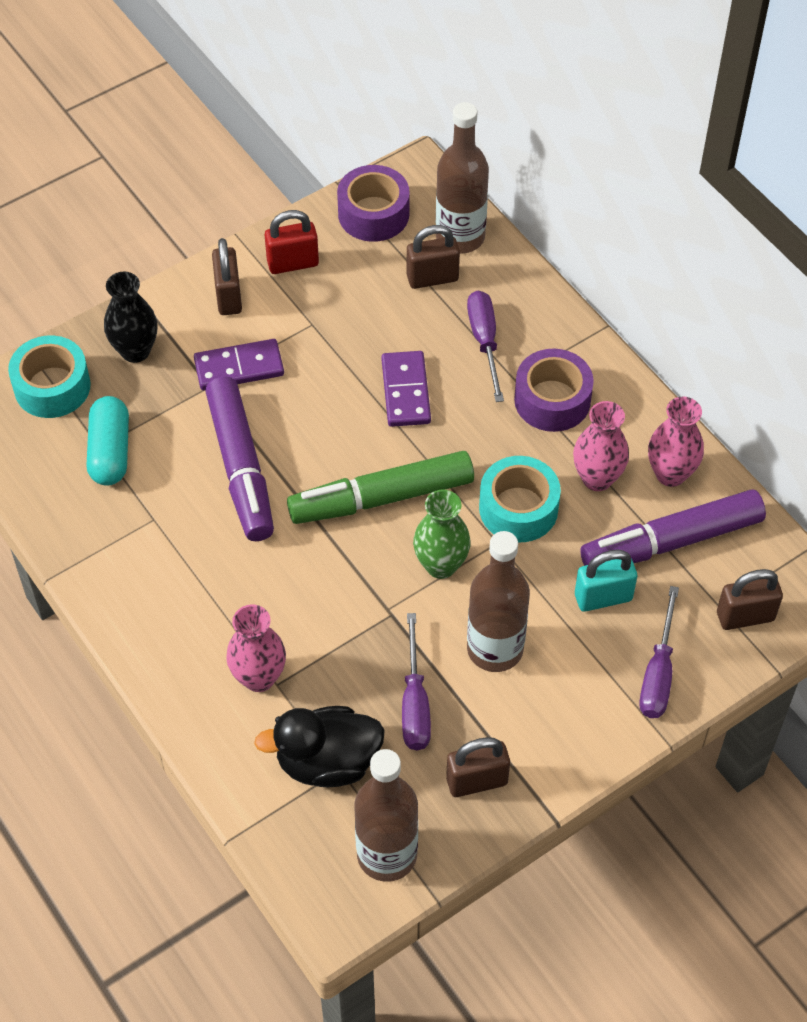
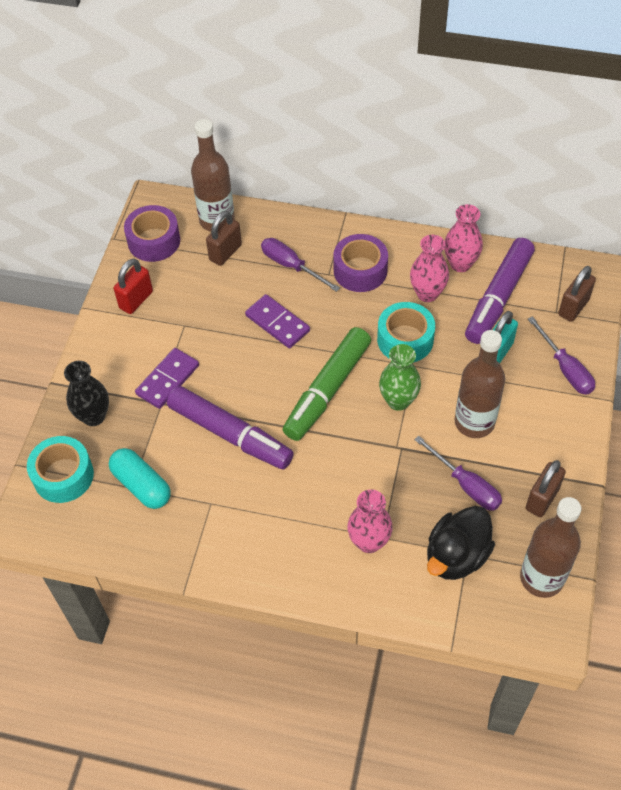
camera: 40 degrees left, 0 degrees up
(228, 296) = (117, 345): brown padlock -> none

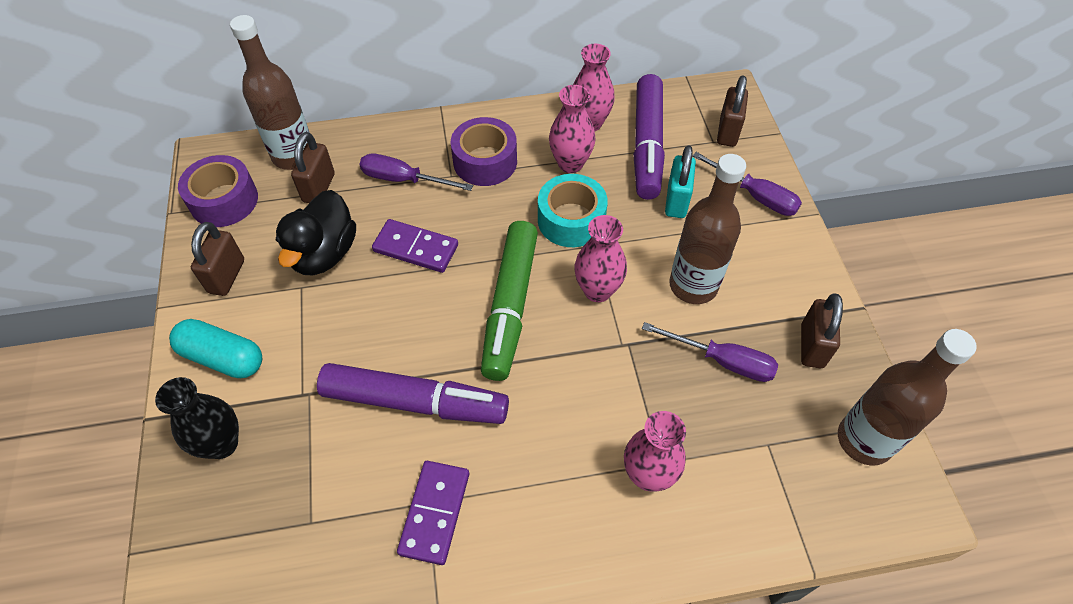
camera: 25 degrees left, 0 degrees up
(63, 475) = (206, 543): turquoise tape -> none
(136, 300) = (226, 276): red padlock -> brown padlock
(141, 485) = (323, 514): turquoise capsule -> turquoise capsule (222, 357)
(168, 380) = (306, 361): purple domino -> purple domino (435, 513)
(398, 401) = (597, 290): green vase -> pink vase
(456, 556) = (757, 451): black duck -> black duck (324, 254)

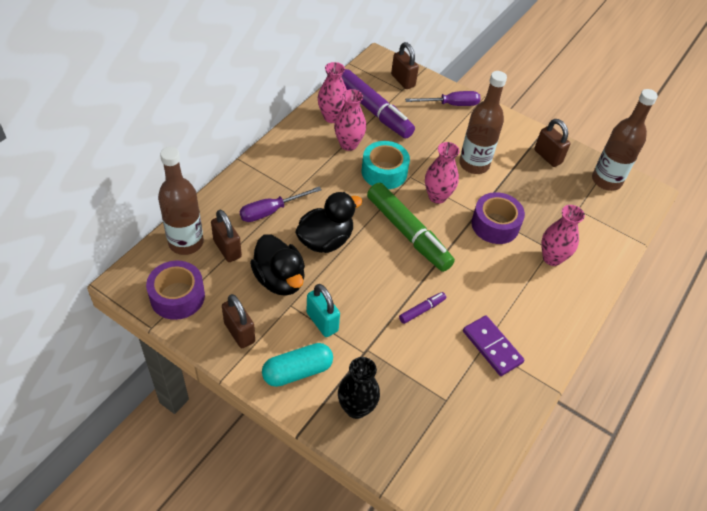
camera: 50 degrees left, 5 degrees down
(415, 402) = (422, 310): purple marker -> purple marker, size x0.43
(416, 248) = (325, 240): purple domino -> black duck
(485, 161) = (303, 172): purple tape -> purple tape (495, 225)
(676, 201) = (420, 130): turquoise padlock -> turquoise padlock (322, 322)
(722, 361) = (523, 188): purple screwdriver -> none

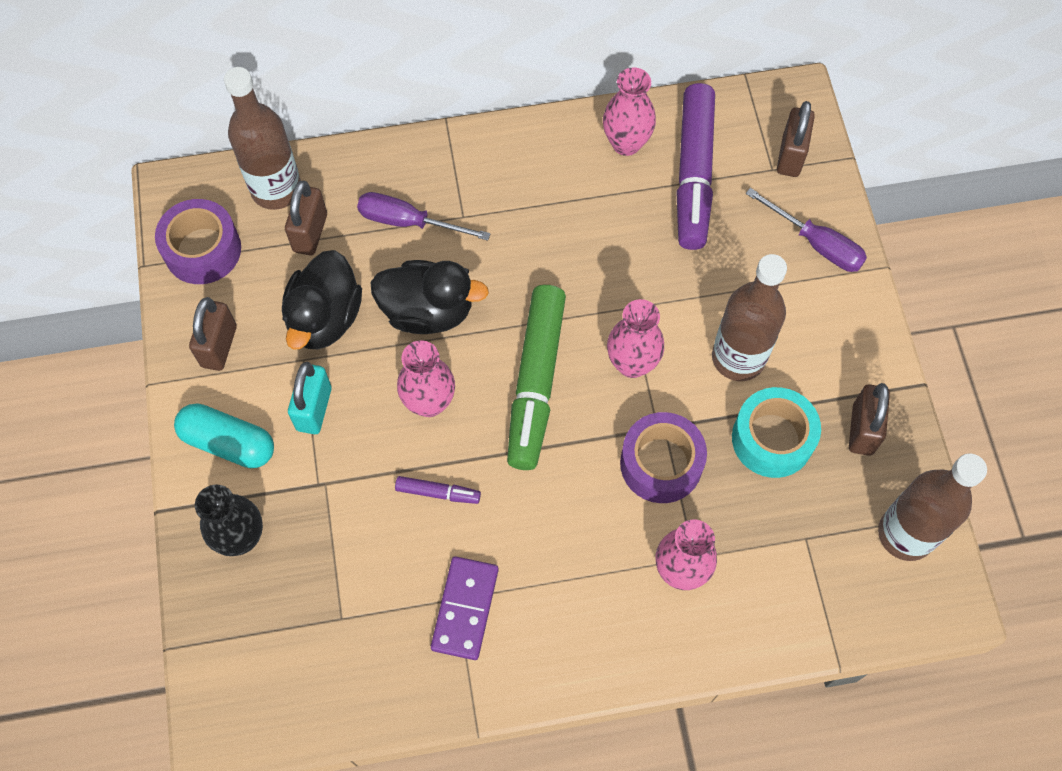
camera: 50 degrees right, 15 degrees up
(348, 144) = (602, 200): pink vase -> pink vase (429, 402)
(384, 172) = (603, 275): turquoise tape -> turquoise tape (772, 439)

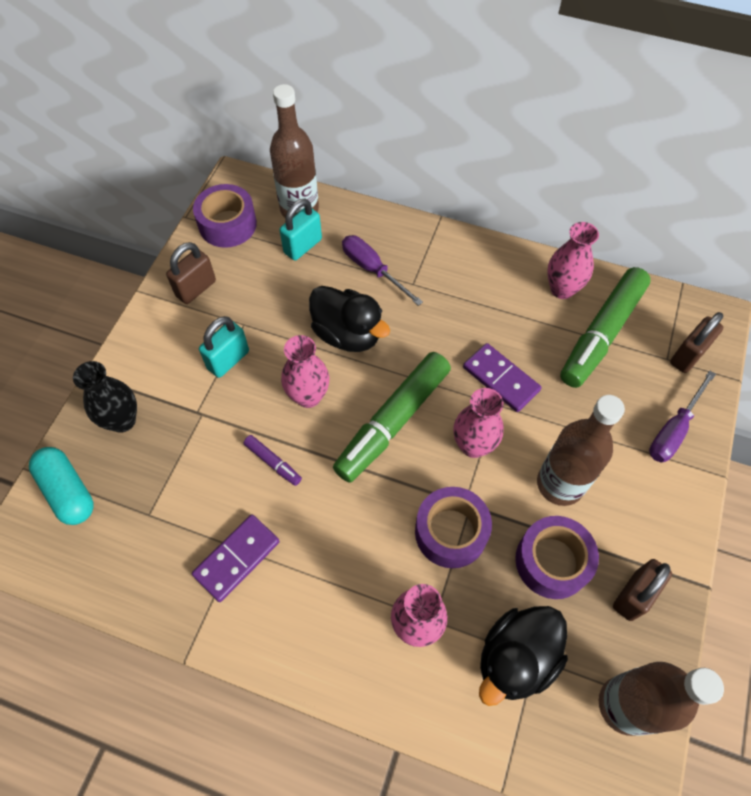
camera: 30 degrees right, 5 degrees down
(228, 443) = (158, 353): turquoise capsule -> turquoise capsule (68, 491)
(310, 233) = (303, 246): brown padlock -> turquoise padlock
(325, 318) = (275, 304): black duck -> black duck (516, 659)
(619, 278) = (500, 379): none -> purple domino
(693, 174) = (601, 334): purple marker -> green marker
(772, 439) = (552, 561): turquoise tape -> purple tape
(816, 243) = (673, 430): purple screwdriver -> purple screwdriver turned 60 degrees clockwise

